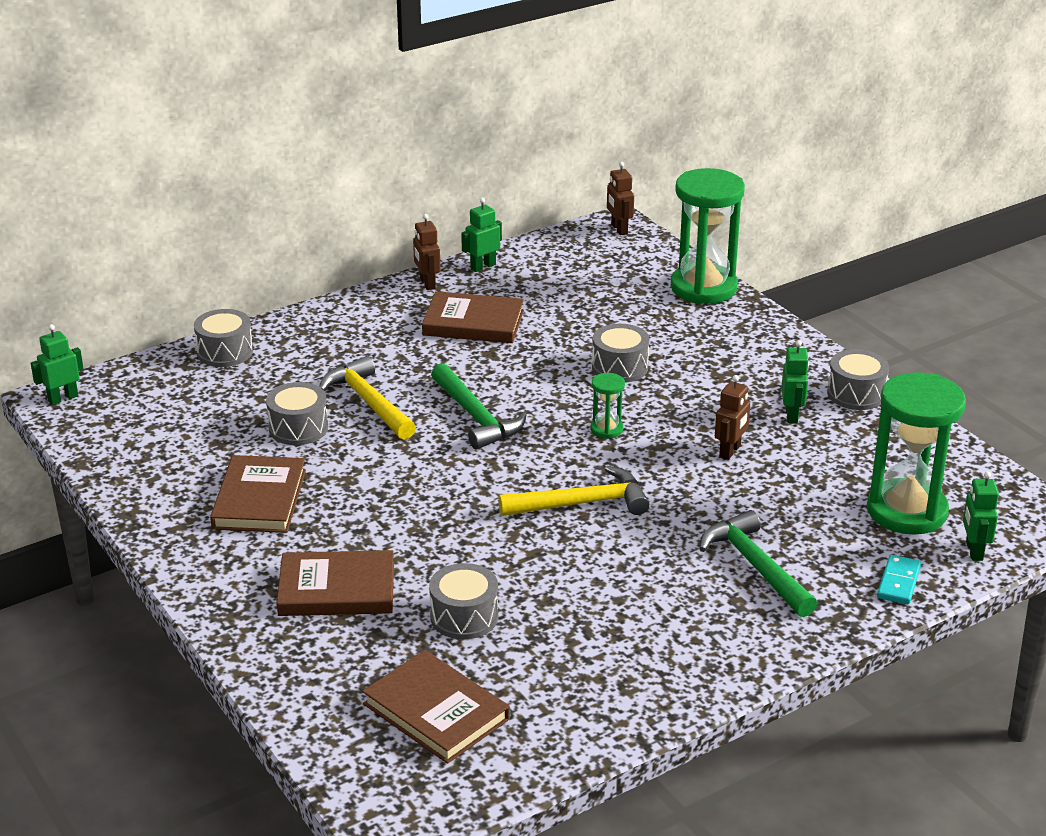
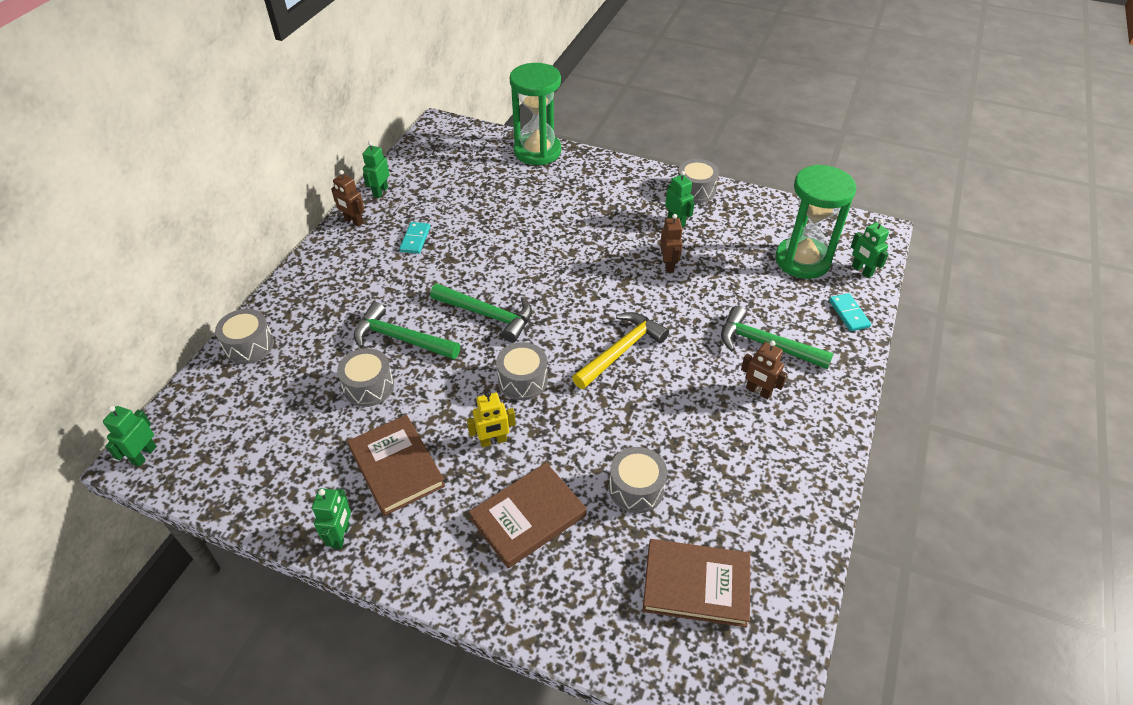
camera: 35 degrees left, 15 degrees up
(162, 526) = (341, 536): none -> green robot
(368, 402) = (401, 339): yellow hammer -> green hammer
(368, 519) = (493, 441): none -> yellow robot
(473, 323) = (415, 239): brown book -> turquoise domino
(606, 429) = (580, 284): green hourglass -> none
(619, 229) = (444, 128): brown robot -> brown robot (758, 391)
(620, 367) = (543, 232): grey drum -> grey drum (523, 380)

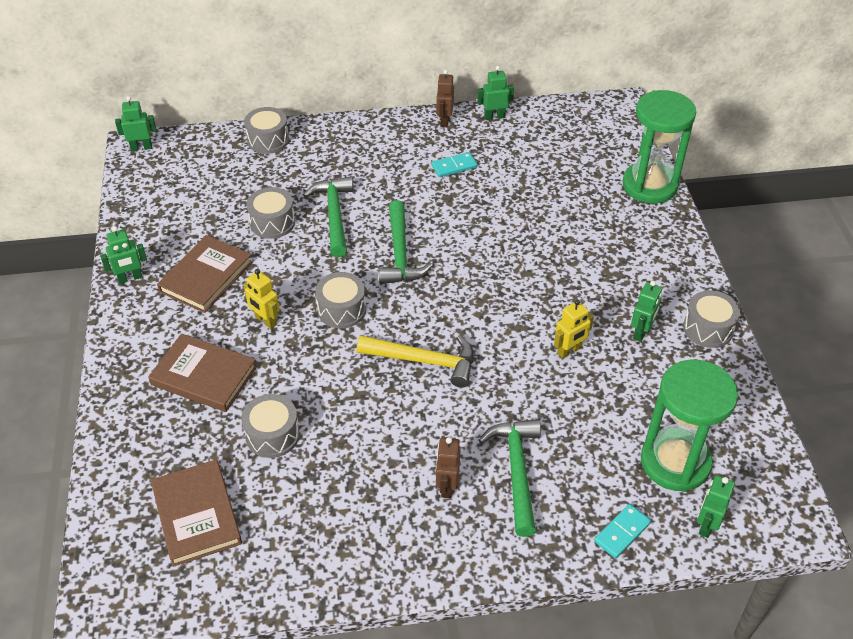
camera: 60 degrees right, 0 degrees up
(668, 265) = (569, 351): brown robot -> yellow robot

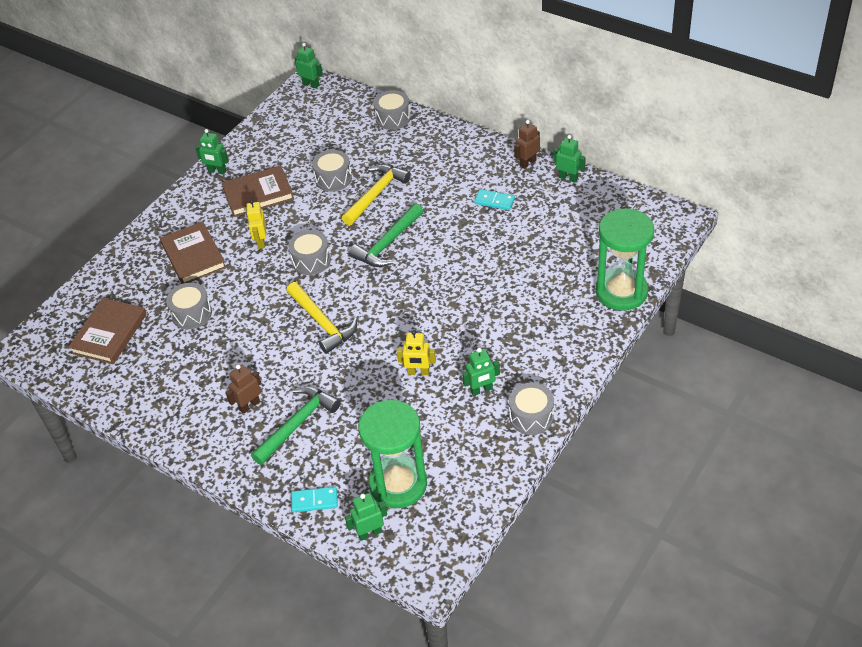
camera: 45 degrees right, 0 degrees up
(334, 215) = (376, 194): green hammer -> yellow hammer

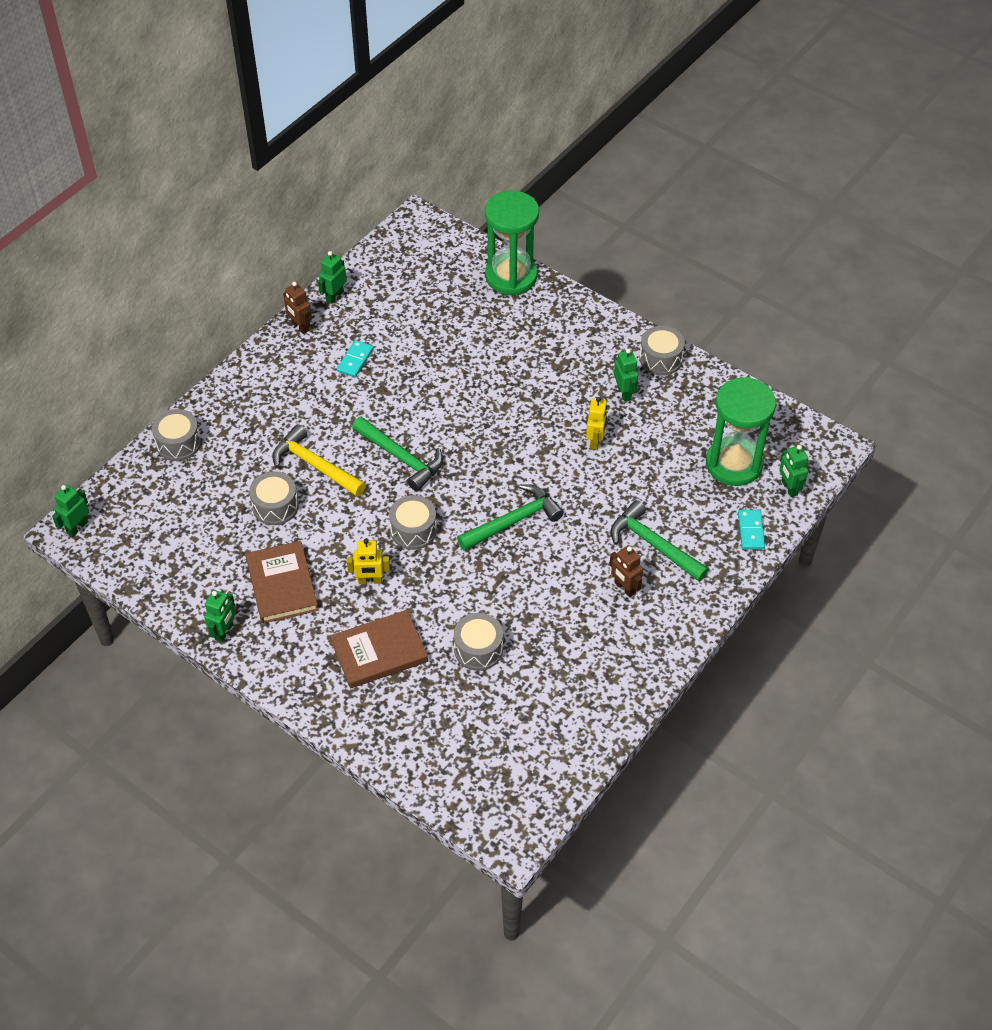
camera: 90 degrees left, 5 degrees up
(109, 333) = (497, 736): brown book -> none
(322, 322) = (513, 521): yellow hammer -> green hammer

